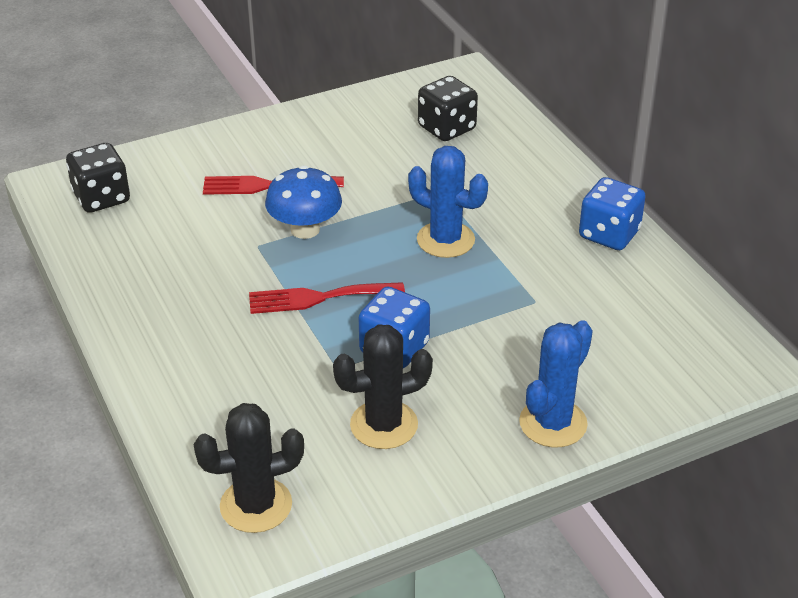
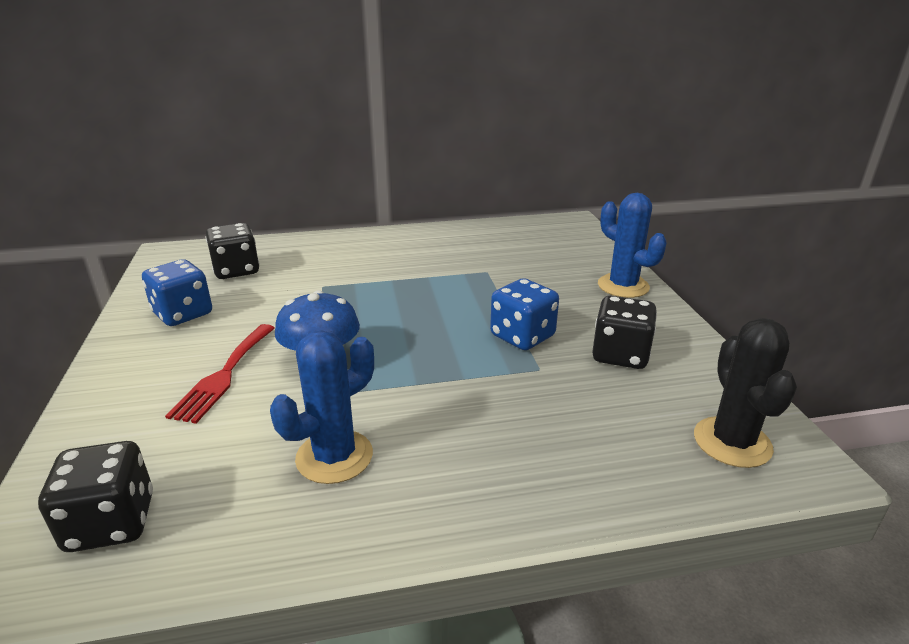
camera: 75 degrees left, 10 degrees down
(318, 298) = (434, 366): red fork -> none
(384, 425) = (620, 355): black cactus -> black dice
(445, 240) = (390, 293): blue cactus -> blue cactus (334, 457)
(609, 234) = (426, 236): blue dice -> blue dice (183, 314)

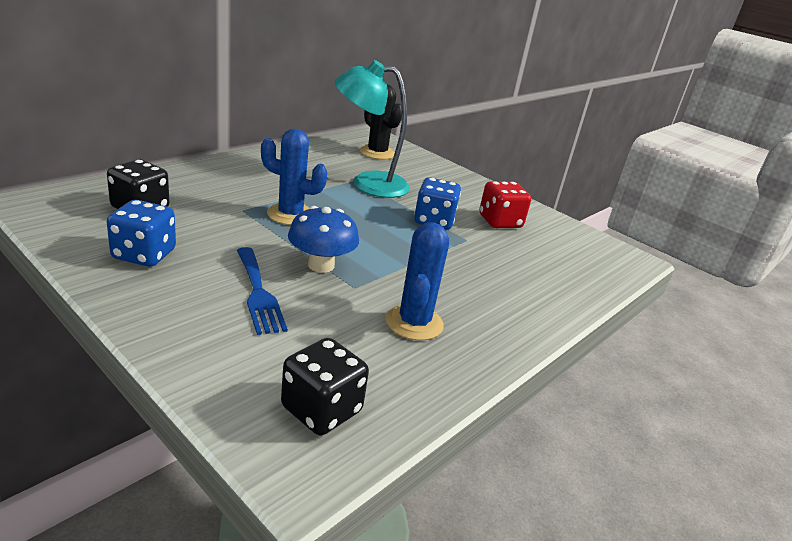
camera: 40 degrees left, 0 degrees up
(224, 375) = (258, 293): red fork -> blue fork
(495, 277) = (368, 183): none -> turquoise lamp
(620, 355) = (500, 222): black dice -> red dice
(623, 286) = (455, 178): blue cactus -> blue cactus (290, 214)
(732, 442) = (597, 257): black cactus -> black cactus (377, 153)

